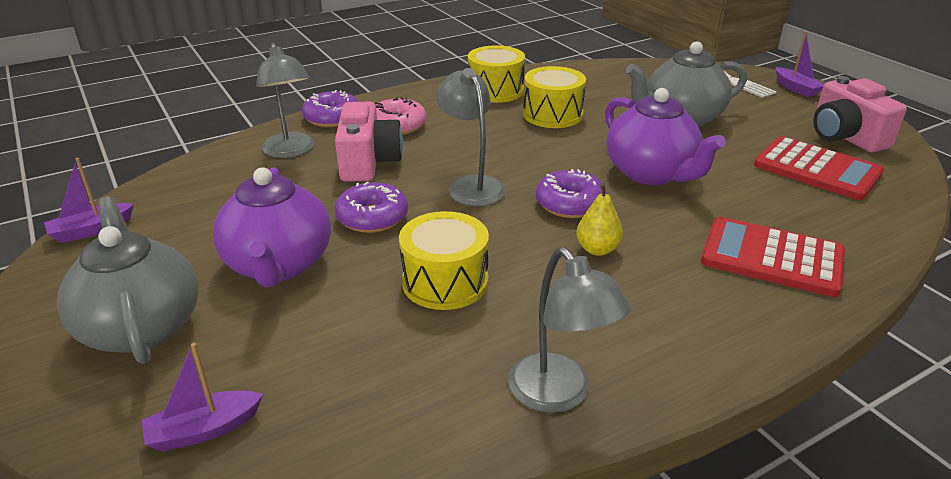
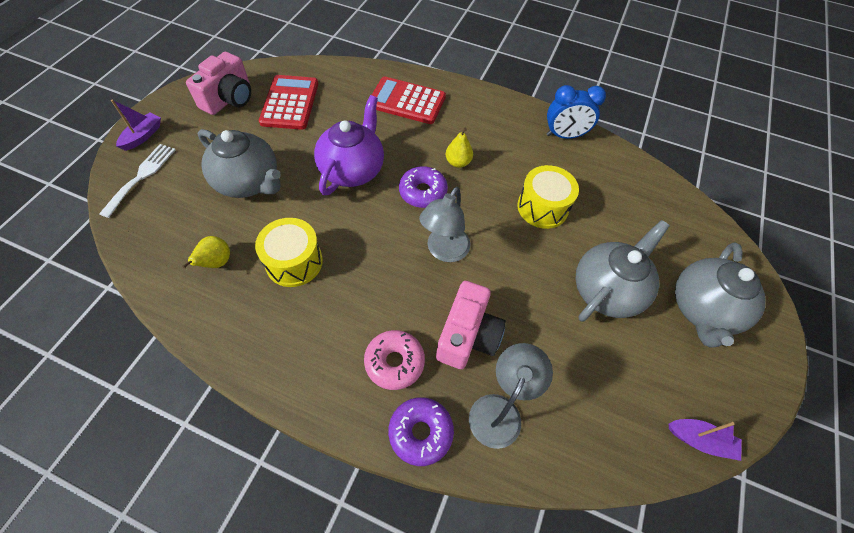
camera: 130 degrees left, 25 degrees up
(204, 430) = (700, 228): purple boat -> none
(279, 265) = (607, 290): purple teapot -> grey teapot
(368, 162) = (467, 336): pink camera -> pink camera turned 150 degrees clockwise
(372, 217) = (525, 279): purple donut -> none
(495, 91) = (266, 332): yellow drum -> none
(559, 395) = (564, 136): grey lamp -> blue clock
(589, 88) = (216, 263): none -> yellow pear
(772, 258) = (407, 101): red calculator -> red calculator turned 120 degrees clockwise

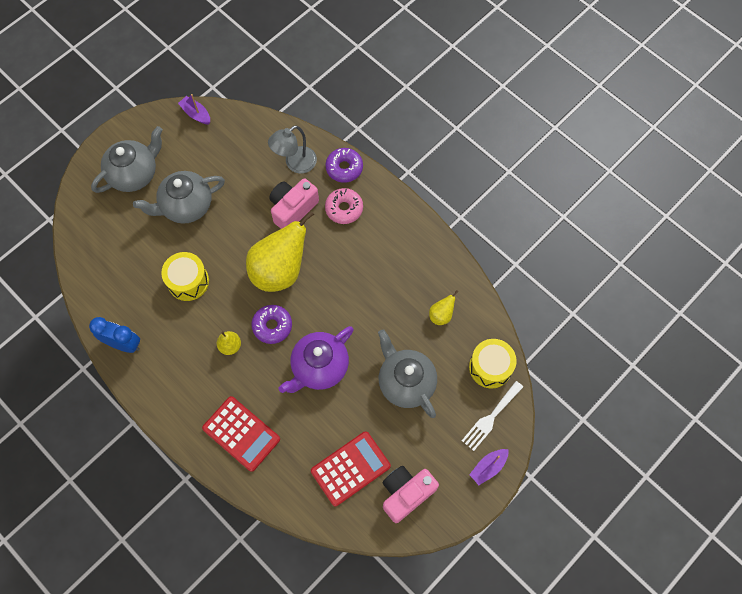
camera: 155 degrees left, 10 degrees up
(290, 103) = (350, 468): red calculator -> red calculator turned 150 degrees counterclockwise
(294, 262) = (387, 297): yellow drum -> yellow drum (490, 367)
(444, 251) = (280, 270): grey lamp -> yellow pear

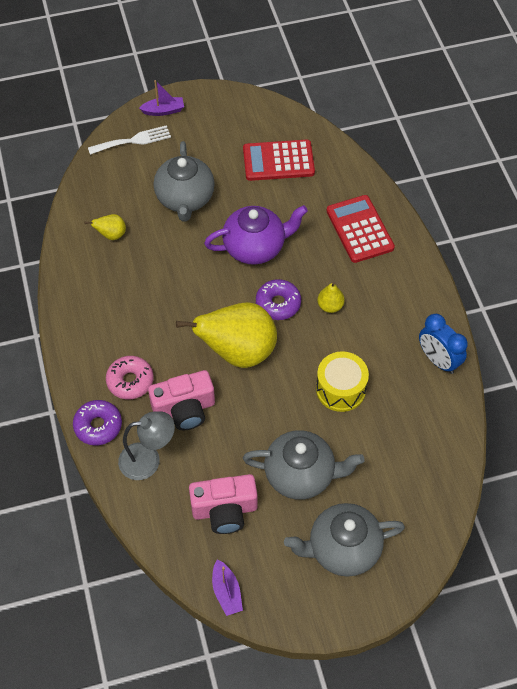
camera: 150 degrees left, 10 degrees down
(406, 493) = (244, 124): pink camera -> pink camera (225, 510)
(490, 367) = (102, 175): yellow drum -> none

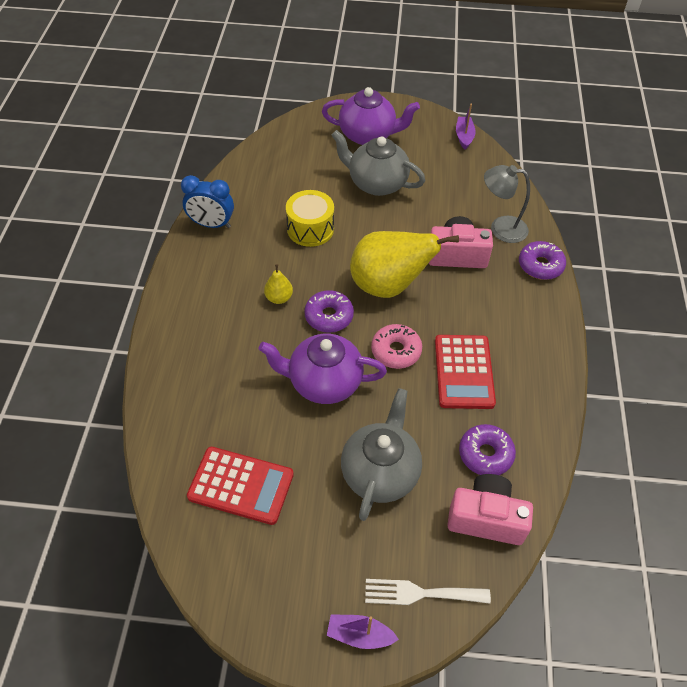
camera: 160 degrees left, 5 degrees down
(111, 235) = (485, 454): yellow pear -> purple donut
(130, 381) = (501, 292): pink donut -> pink donut (396, 351)
(225, 510) = (447, 179): pink camera -> pink camera (486, 518)
(342, 549) = (368, 135): grey teapot -> purple teapot
(359, 229) = (200, 364): red calculator -> red calculator (464, 372)
(438, 360) = (211, 224): blue clock -> blue clock turned 120 degrees clockwise

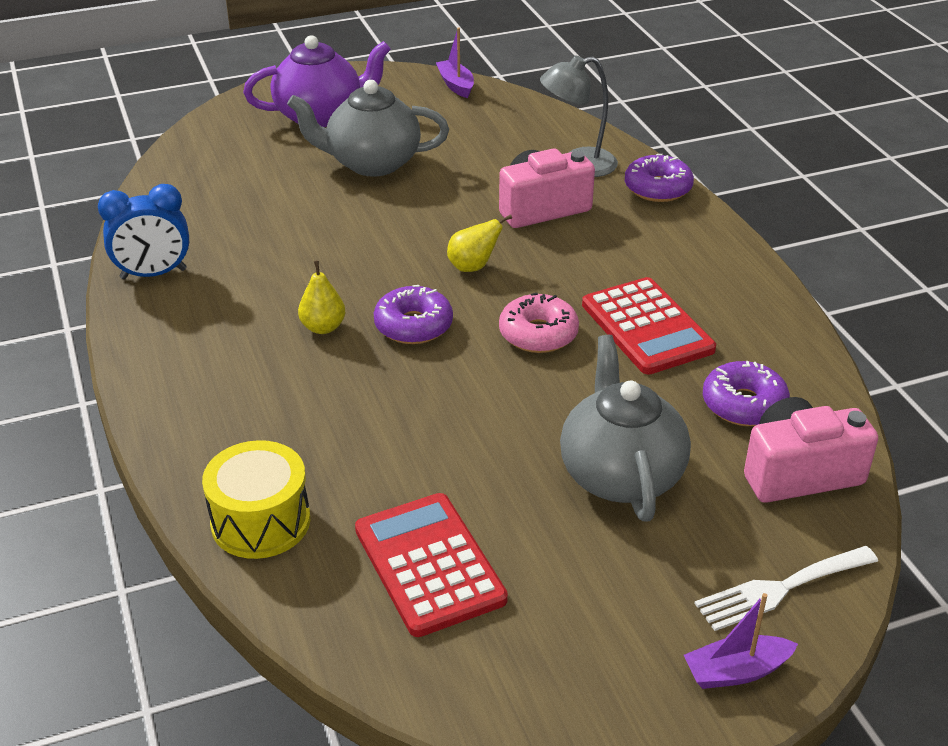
camera: 25 degrees left, 15 degrees down
(241, 485) = (429, 564): red calculator -> red calculator turned 105 degrees counterclockwise
(310, 229) = (312, 237): yellow drum -> yellow drum (260, 521)
(323, 382) = (462, 401): purple teapot -> none
(388, 285) = (473, 267): yellow pear -> yellow pear, size x0.43

